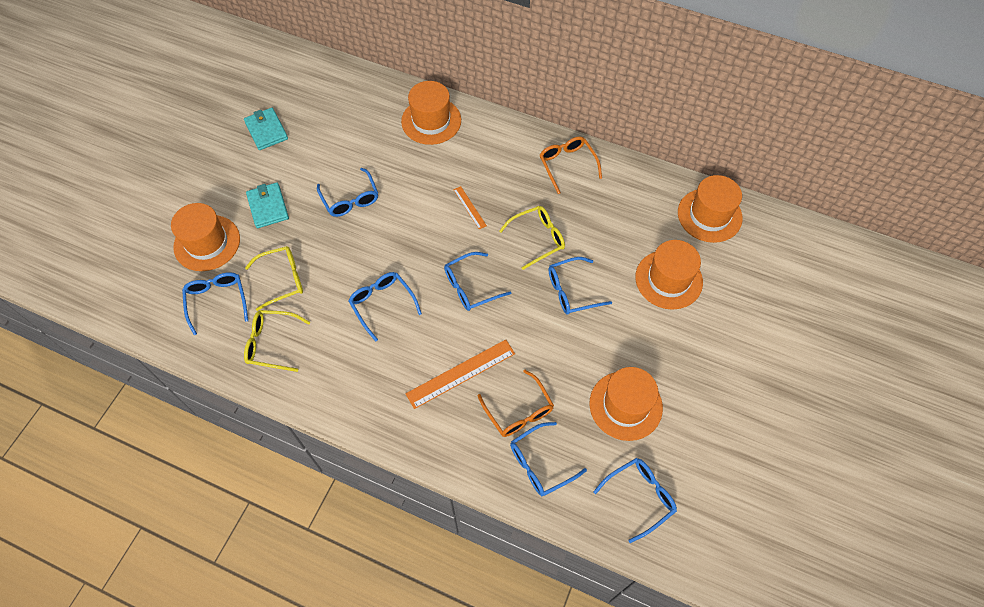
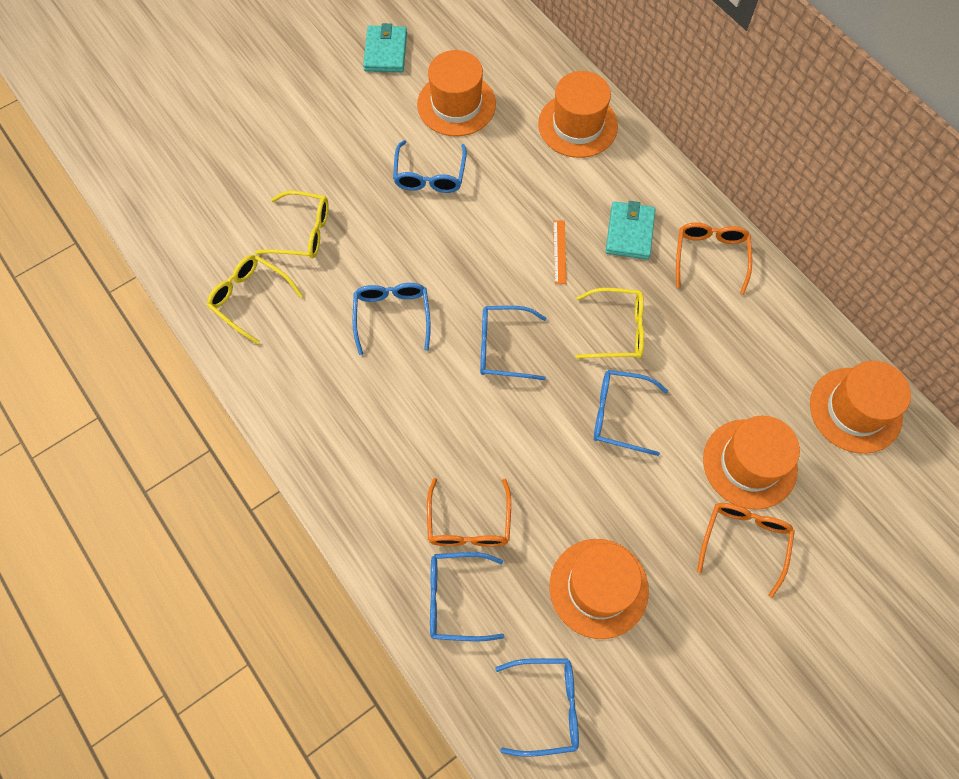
camera: 30 degrees right, 5 degrees up
(207, 243) = (249, 151): orange hat -> orange hat (456, 104)
(217, 301) = (222, 222): blue glasses -> none
(268, 207) = (336, 141): turquoise wallet -> turquoise wallet (629, 232)
(461, 373) = (430, 443): orange ruler -> none
(694, 328) = (744, 541): none -> orange glasses

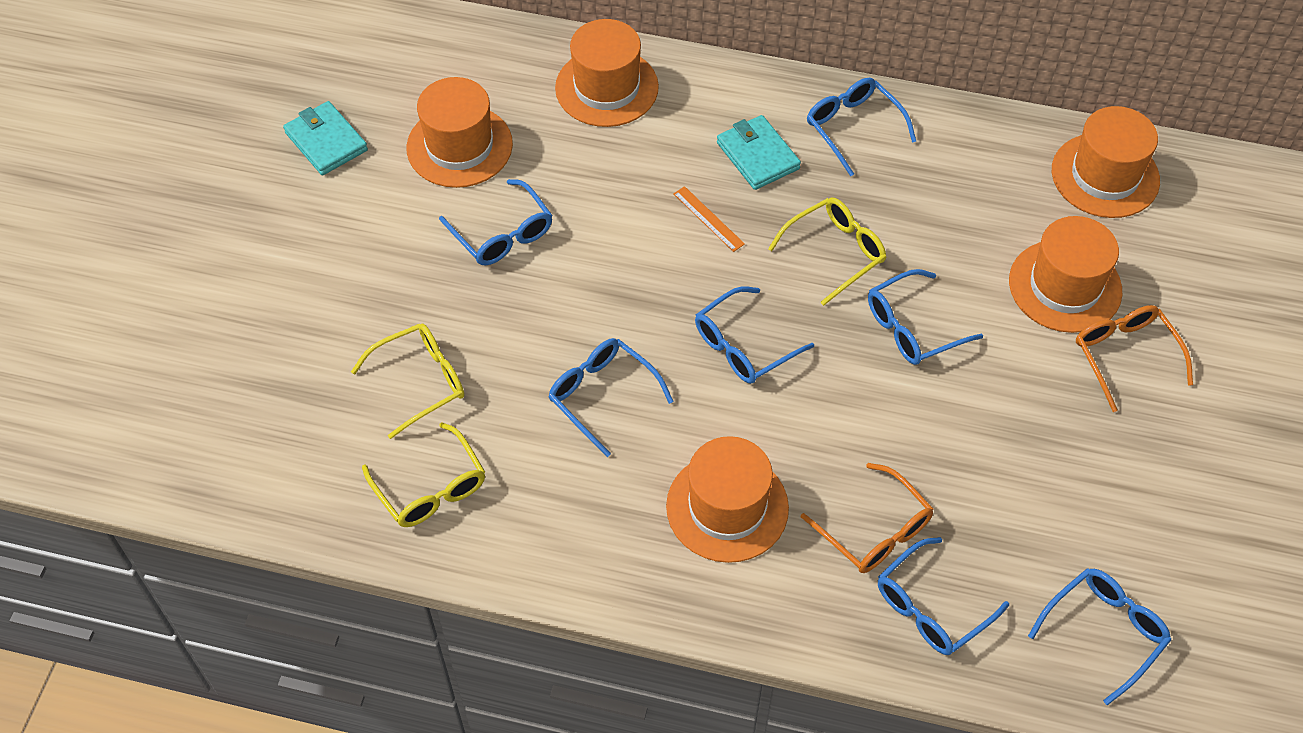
camera: 40 degrees left, 10 degrees down
(250, 298) = (430, 488): yellow glasses -> yellow glasses turned 120 degrees counterclockwise
(598, 588) = (1045, 494): orange hat -> orange hat (727, 507)
(710, 257) = (853, 128): orange glasses -> blue glasses

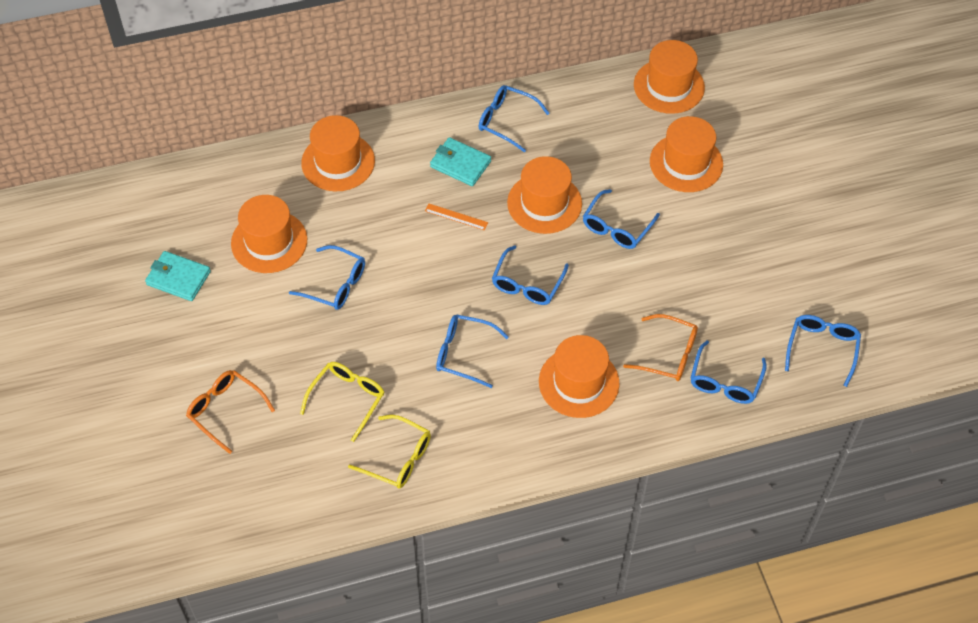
camera: 30 degrees left, 0 degrees up
(835, 253) = (544, 203): yellow glasses -> orange hat
(1125, 356) = (742, 189): orange glasses -> orange glasses (225, 411)

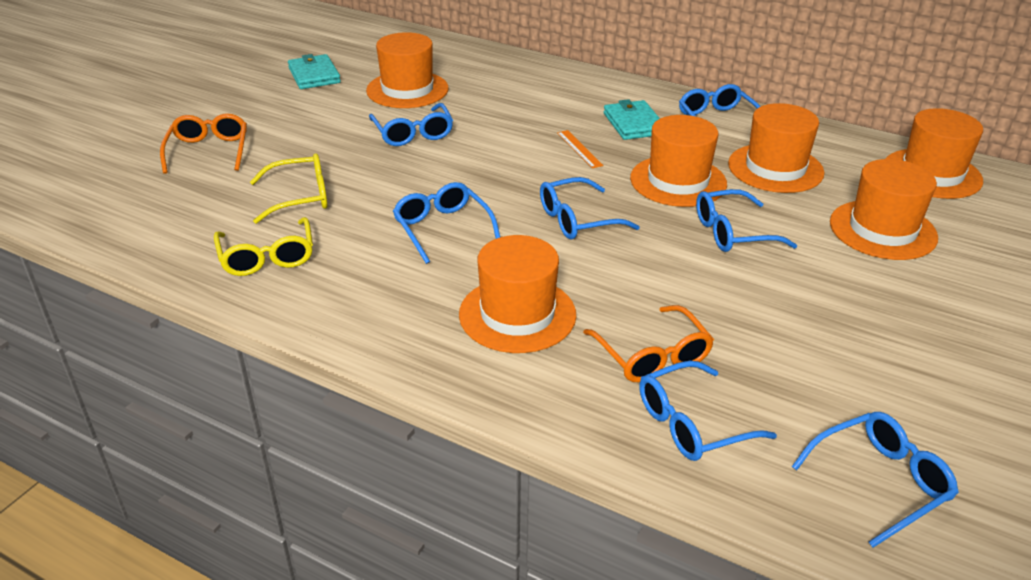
camera: 45 degrees right, 20 degrees down
(338, 162) = (531, 78): orange hat -> orange hat (775, 168)

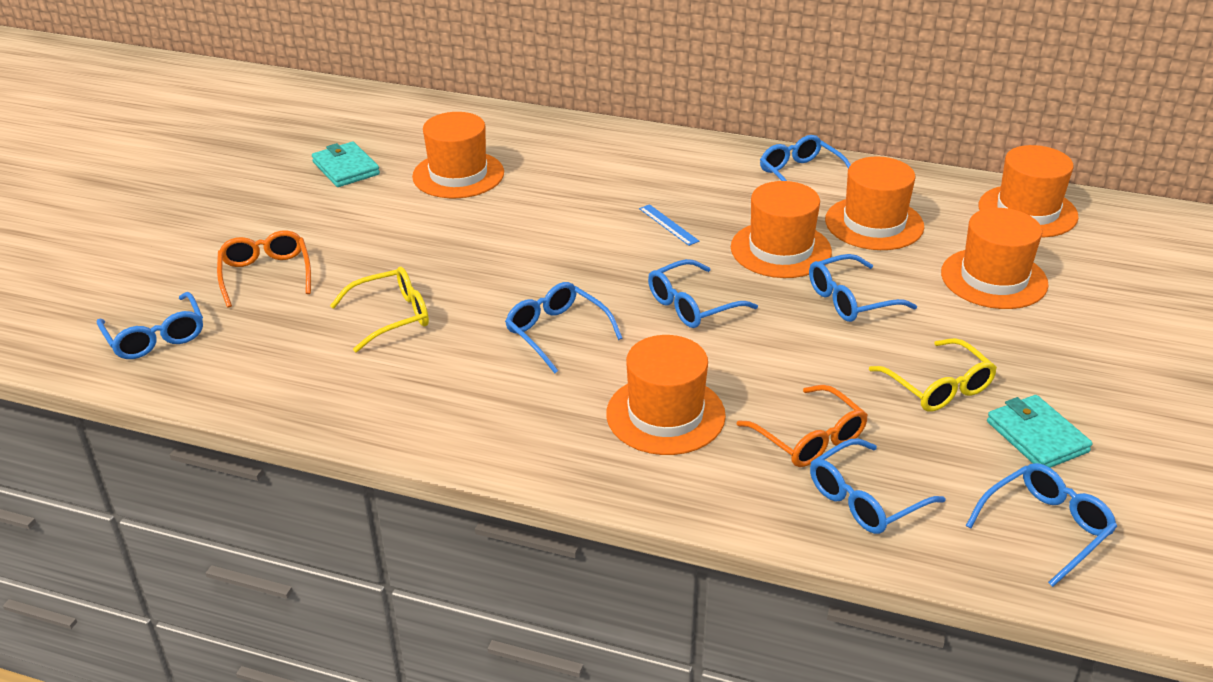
camera: 10 degrees left, 0 degrees up
(267, 257) = (384, 388): yellow glasses -> yellow glasses (938, 387)
(413, 133) = (484, 227): blue glasses -> blue glasses (156, 337)
(579, 149) = (668, 224): orange ruler -> blue ruler
(633, 124) = (716, 189): turquoise wallet -> turquoise wallet (1037, 436)

